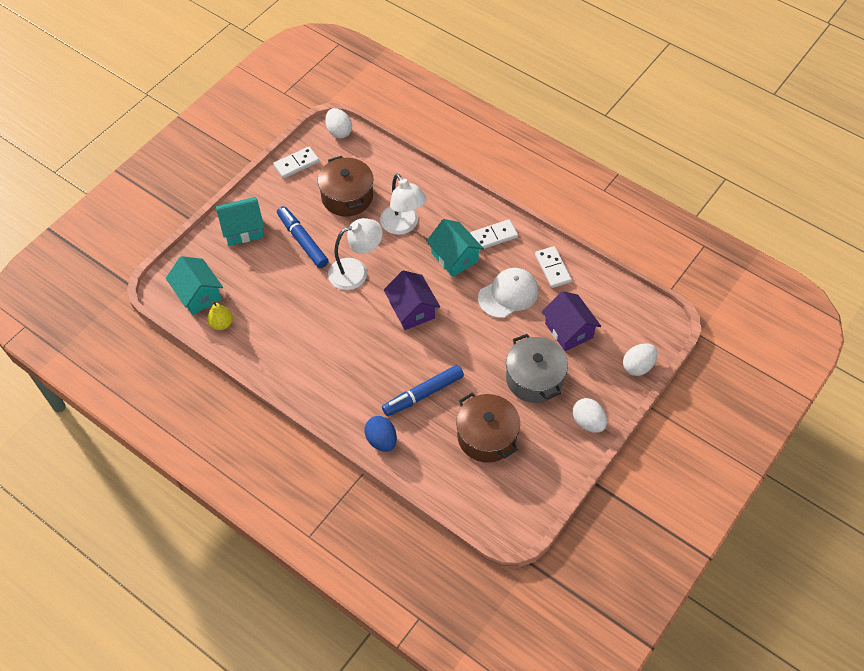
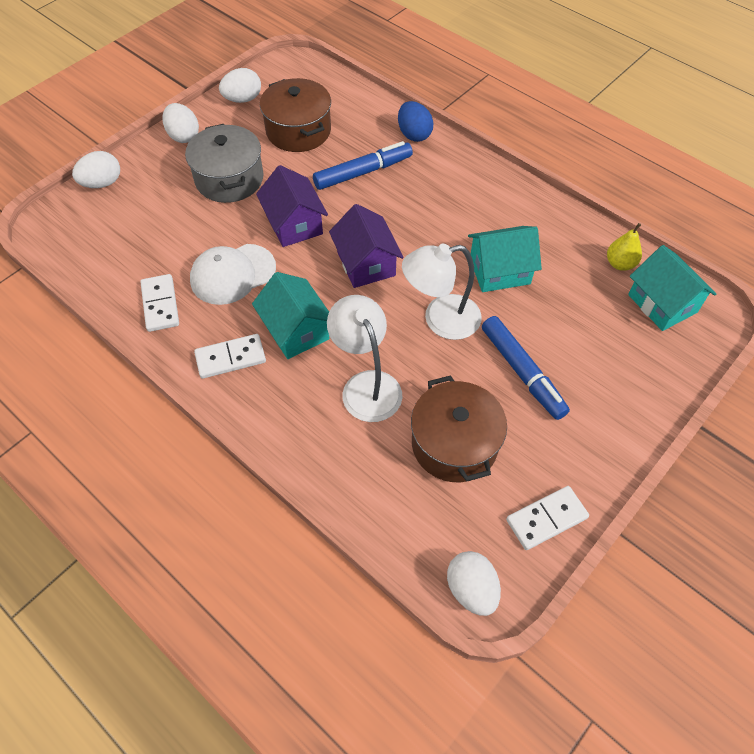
camera: 175 degrees left, 0 degrees up
(242, 229) = (619, 398): turquoise house -> turquoise house (499, 271)
(547, 472) = (242, 99): none -> white egg
(569, 330) = (169, 226): purple house -> purple house (294, 224)

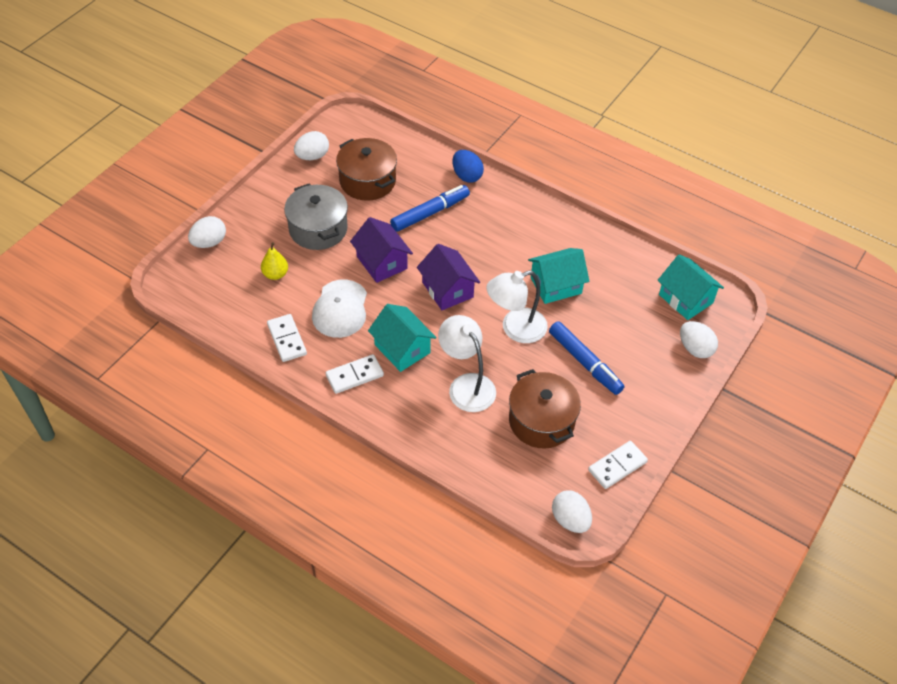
camera: 10 degrees left, 5 degrees down
(183, 136) = (269, 194): white egg -> white egg (695, 349)
(233, 274) = (340, 309): white cap -> white cap turned 45 degrees counterclockwise
(620, 264) = (650, 270): yellow pear -> yellow pear (275, 274)

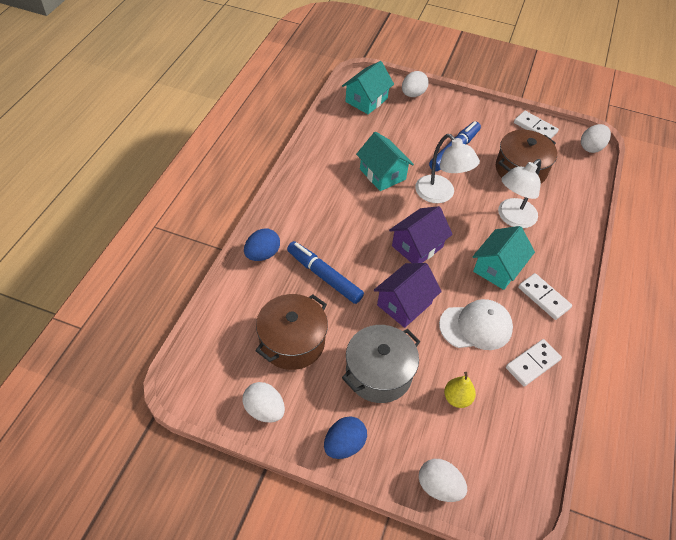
camera: 105 degrees left, 0 degrees up
(265, 195) = (344, 445): none -> blue egg

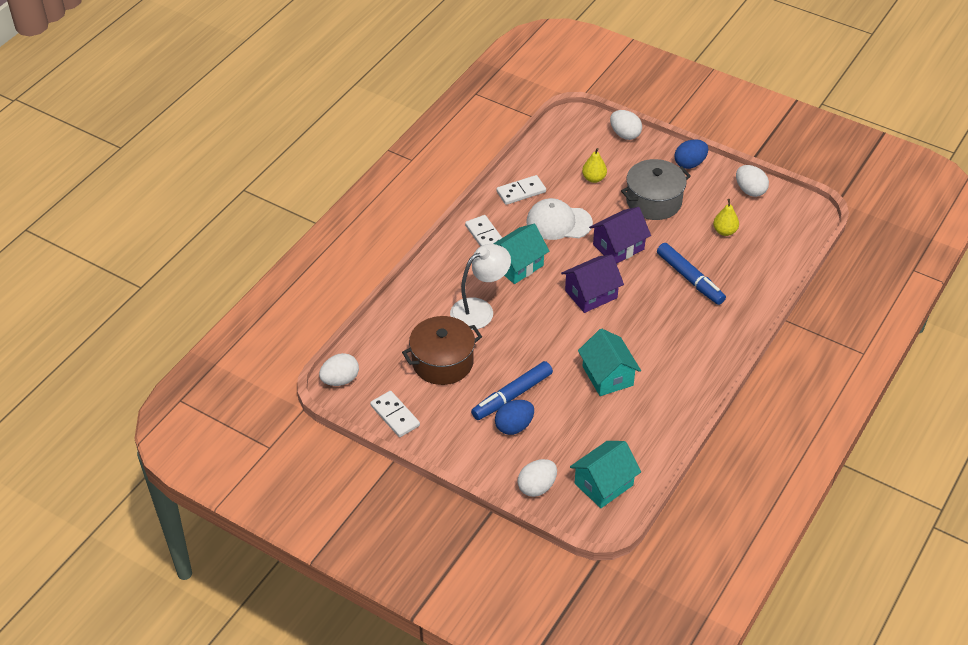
camera: 165 degrees left, 5 degrees down
(262, 254) = (749, 305): blue egg -> blue egg (514, 426)
(292, 342) = (724, 231): brown pot -> yellow pear
(440, 195) = (548, 344): white lamp -> none

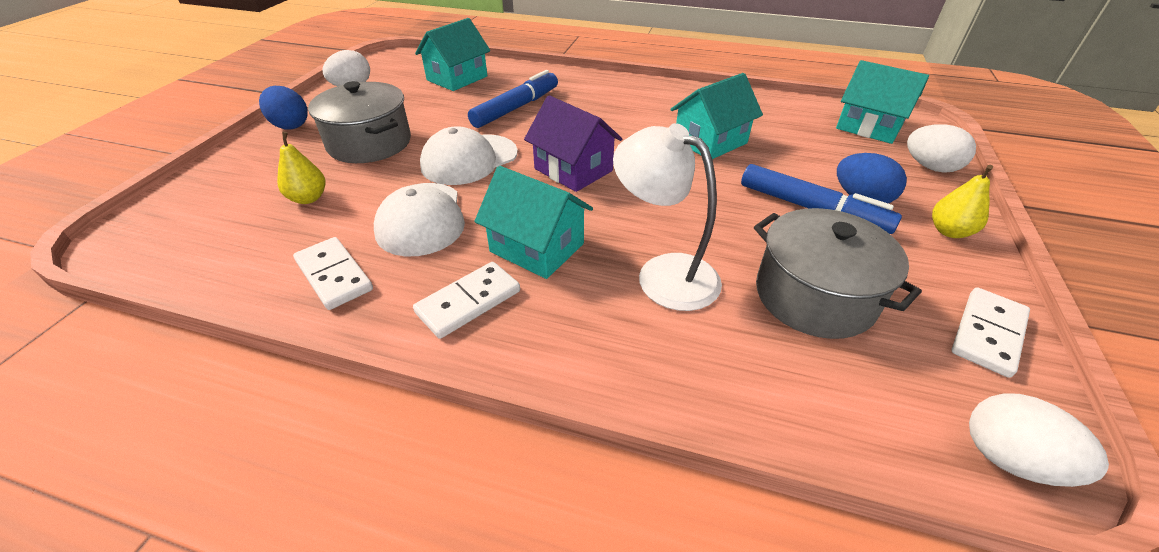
camera: 105 degrees left, 5 degrees down
(442, 362) = (814, 296): brown pot -> grey pot
(618, 247) = (469, 159): purple house -> white cap
(625, 134) = (199, 182): white egg -> none
(724, 231) = (427, 95): yellow pear -> yellow pear (949, 231)
(755, 250) = (457, 78): none -> turquoise house

